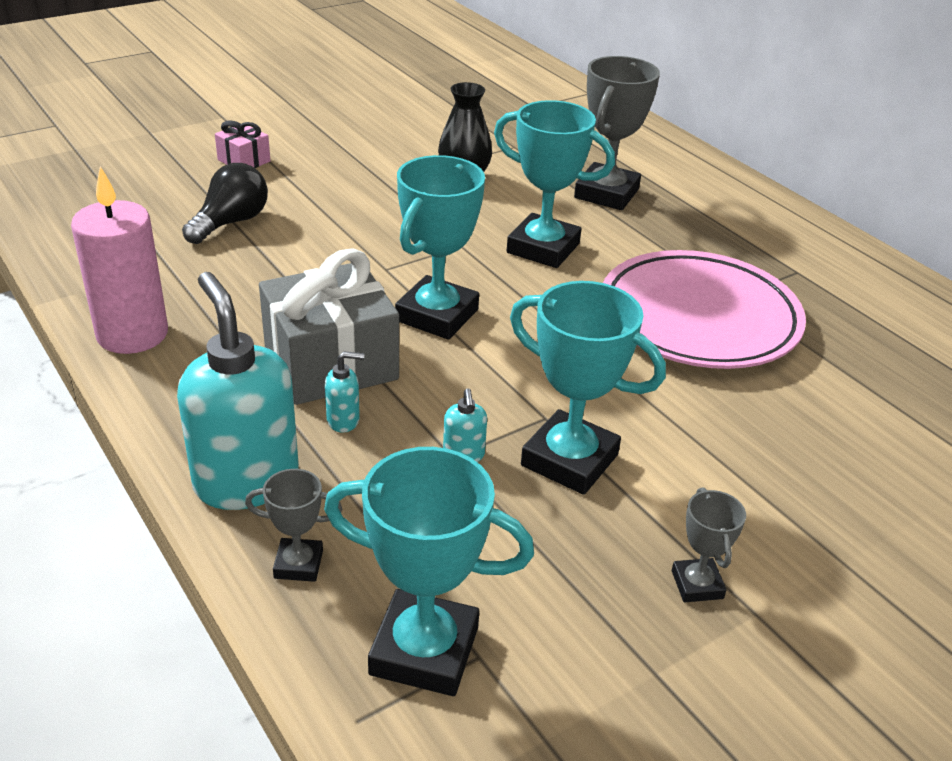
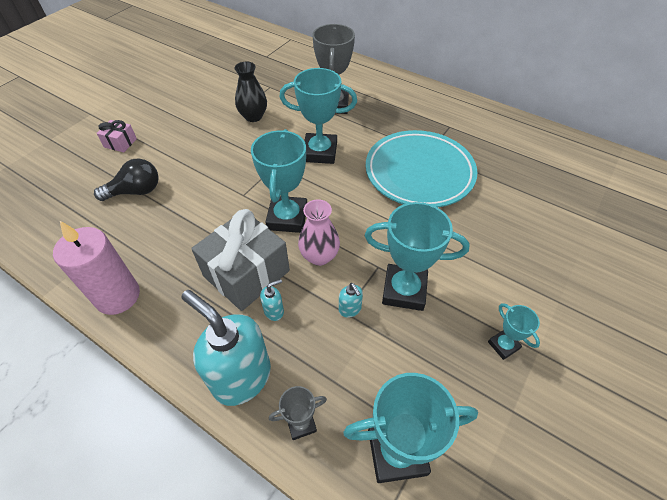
camera: 20 degrees left, 15 degrees up
(230, 222) = (136, 191): black light bulb -> black light bulb turned 60 degrees clockwise
(457, 376) = (319, 256): none -> pink vase
(697, 584) = (503, 345): grey trophy -> turquoise trophy
(698, 318) = (419, 173): pink plate -> turquoise plate

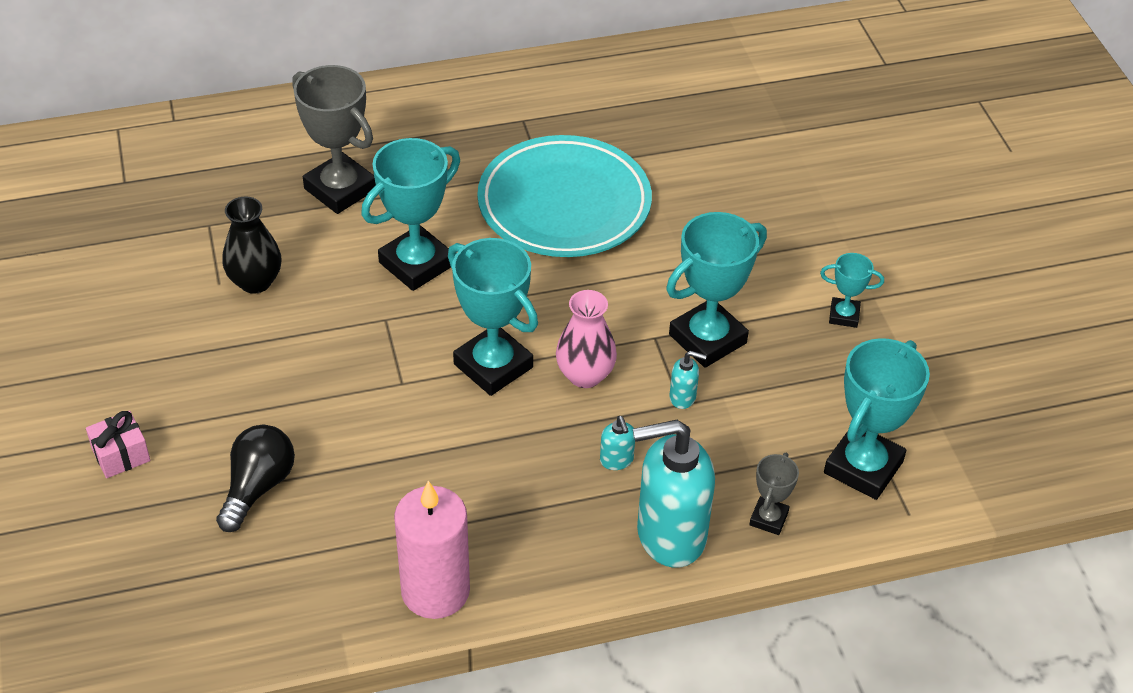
camera: 50 degrees left, 5 degrees down
(246, 273) = (536, 453): grey gift -> none
(274, 311) = (616, 460): turquoise soap dispenser -> turquoise soap dispenser turned 150 degrees clockwise

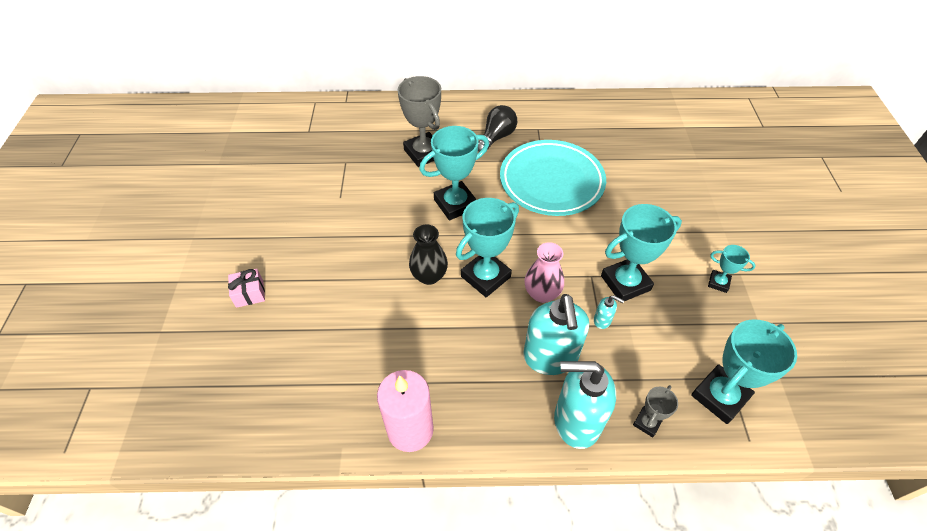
camera: 15 degrees right, 5 degrees up
(255, 282) = (360, 199): black vase -> black vase (429, 276)
(258, 487) = (321, 331): black light bulb -> black light bulb (496, 137)
(493, 366) = (485, 277): turquoise trophy -> turquoise trophy turned 75 degrees clockwise
(616, 460) = (550, 357): turquoise soap dispenser -> turquoise soap dispenser, size x2.41

